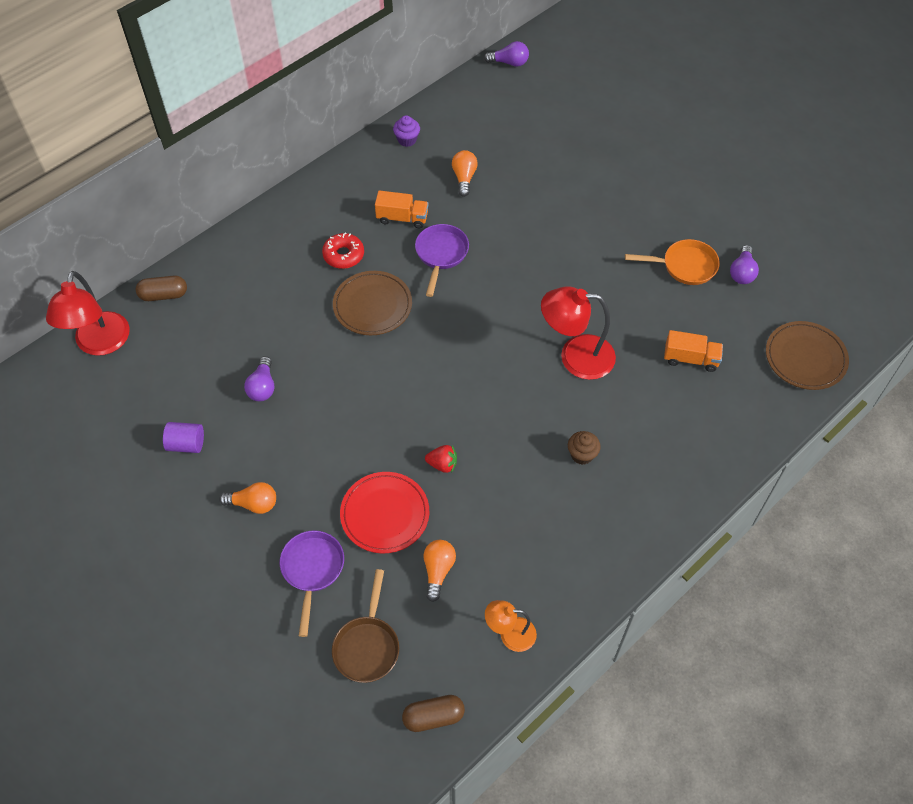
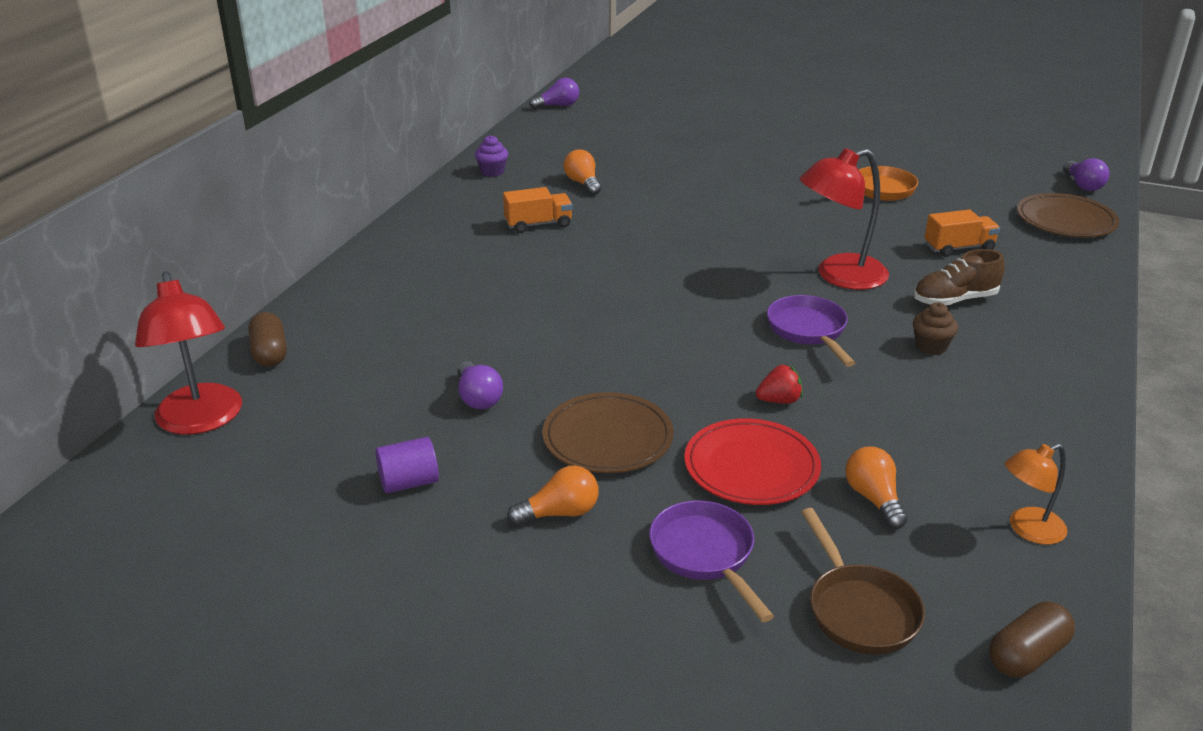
camera: 25 degrees left, 25 degrees down
(164, 295) = (270, 353): brown capsule -> brown capsule turned 75 degrees counterclockwise
(343, 255) = (491, 266): red donut -> none
(372, 305) = (564, 295): brown plate -> brown plate (607, 438)
(441, 255) = (609, 240): purple pan -> purple pan (808, 331)
(638, 414) = (954, 300): none -> brown shoe
(742, 272) = (937, 182): purple light bulb -> purple light bulb (1083, 185)

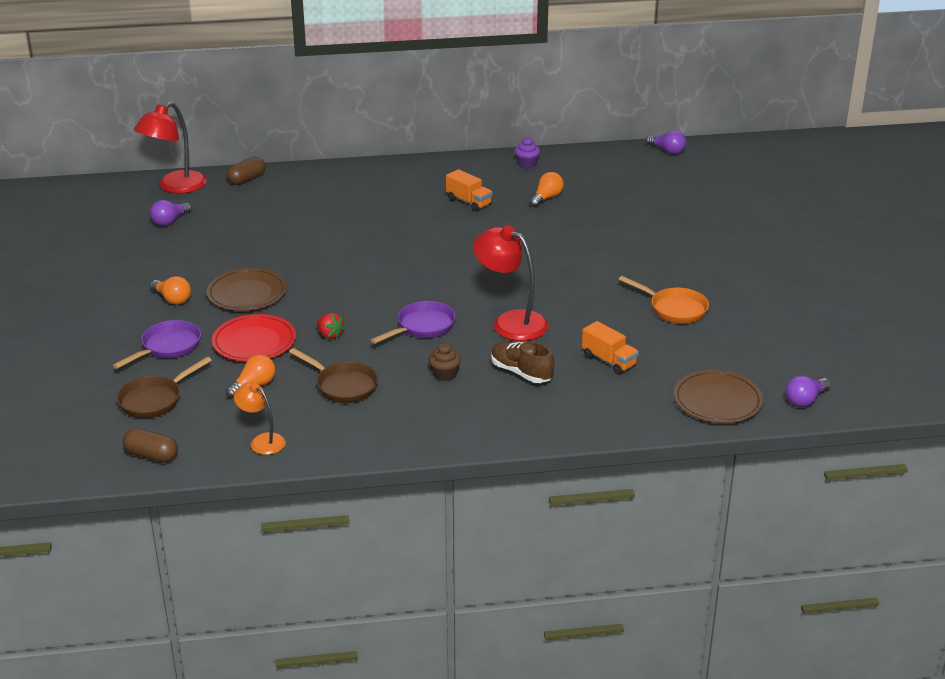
camera: 60 degrees right, 0 degrees up
(409, 482) = (167, 254): purple cylinder -> none
(478, 398) = (254, 247): purple light bulb -> purple light bulb (170, 221)
(916, 424) = (343, 386): none -> brown pan

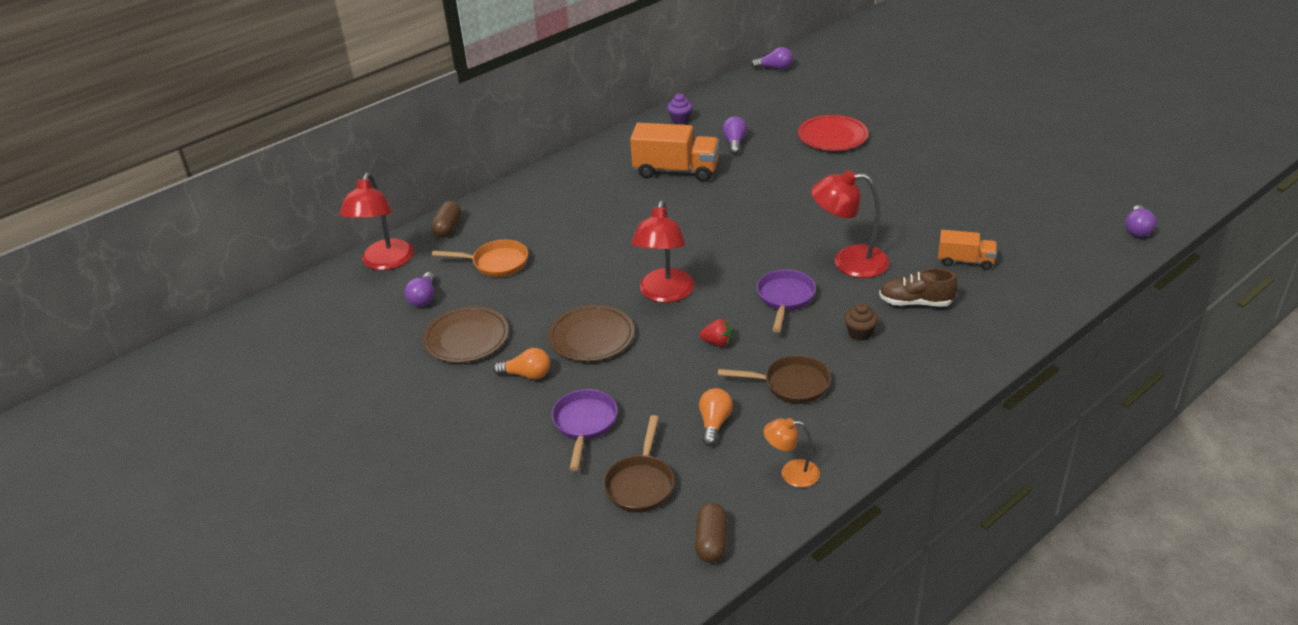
camera: 30 degrees left, 5 degrees up
(152, 455) = (711, 542): brown capsule -> brown capsule turned 75 degrees counterclockwise
(254, 342) = (659, 381): red plate -> red plate (832, 136)
(338, 286) = (665, 294): none -> red lamp
(469, 202) = (676, 171): orange truck -> orange truck, size x1.73
(546, 198) = (734, 143): orange light bulb -> purple light bulb
(674, 309) = (953, 196): orange pan -> orange pan (496, 263)
(717, 401) = (1083, 258): brown plate -> brown plate (466, 338)

